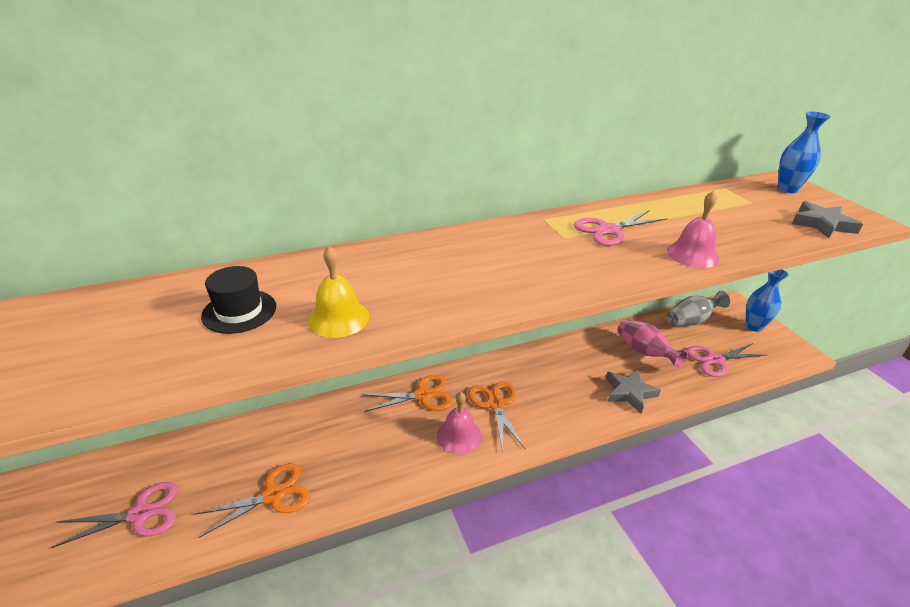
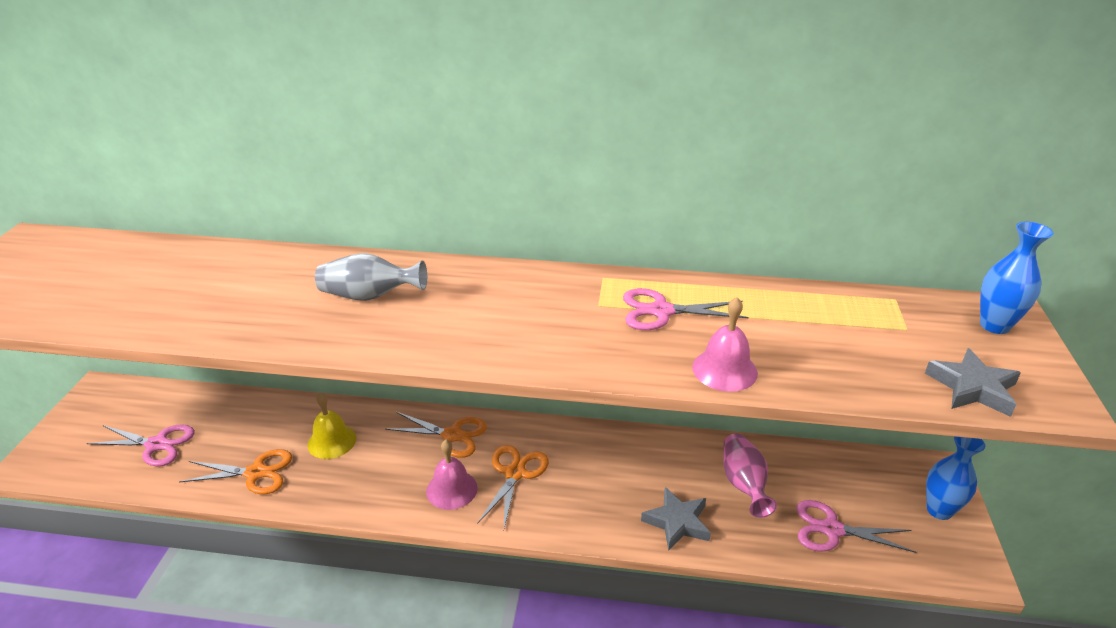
camera: 30 degrees right, 0 degrees up
(239, 311) = (235, 289): black hat -> none
(338, 318) = (299, 320): yellow bell -> yellow bell (332, 441)
(691, 320) = (850, 470): grey vase -> grey vase (370, 296)

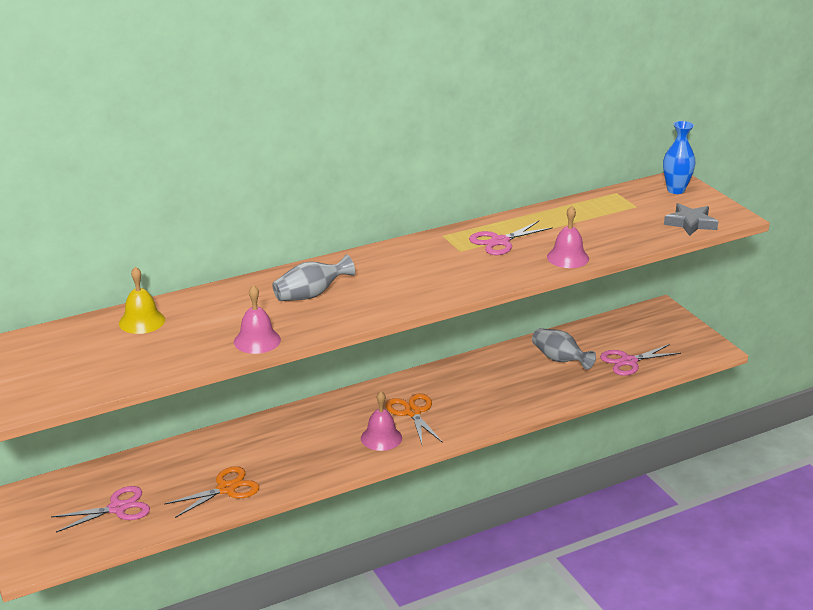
camera: 35 degrees left, 5 degrees down
(241, 329) = (257, 340): none -> pink bell
(332, 441) = (257, 449): yellow bell -> yellow bell (142, 321)
(452, 435) = (342, 410): orange scissors -> none
(677, 522) = (541, 394): grey star -> none
(743, 484) = (559, 360): pink vase -> grey vase
(939, 510) = (676, 329): blue vase -> none

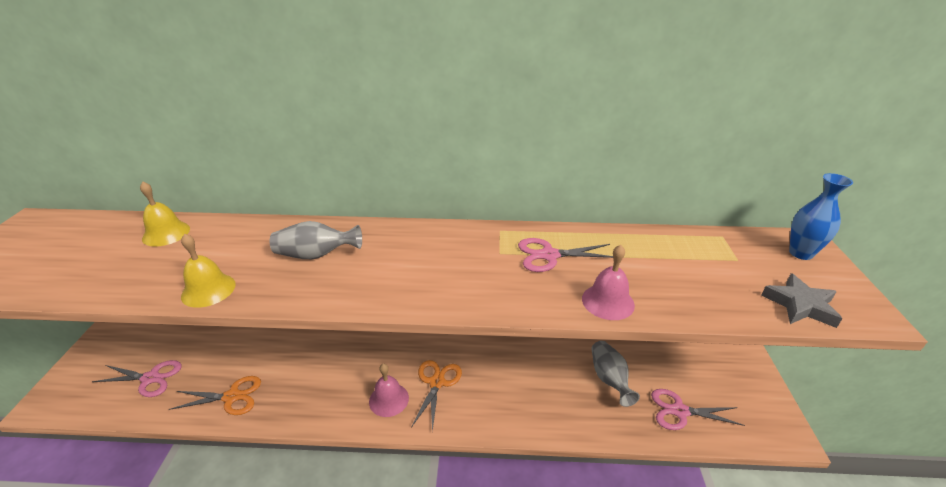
camera: 30 degrees right, 5 degrees up
(257, 340) = (208, 290): pink bell -> yellow bell

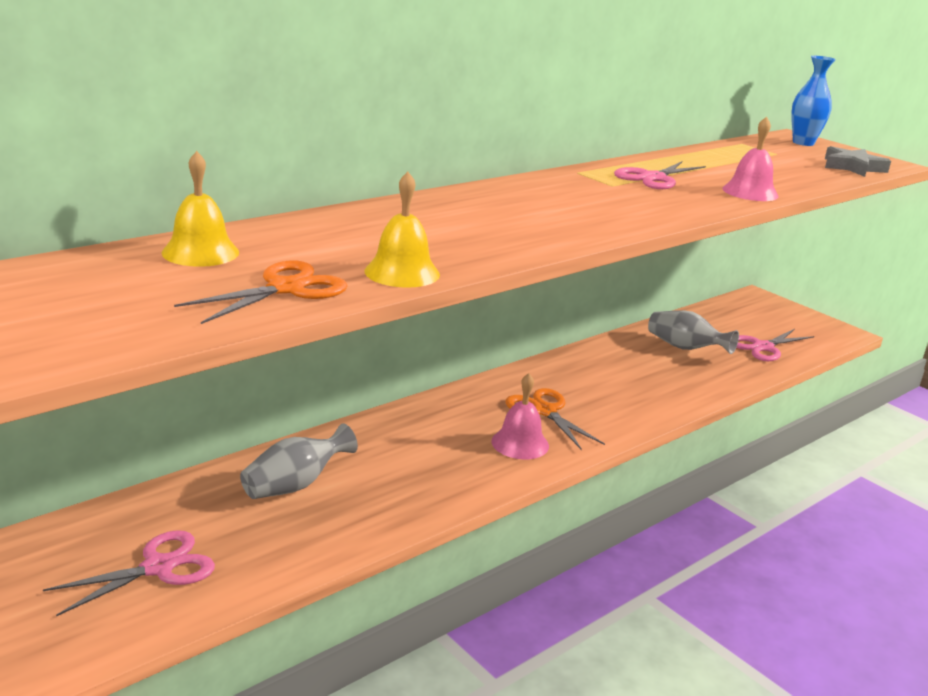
camera: 45 degrees left, 10 degrees down
(231, 397) = (327, 525): orange scissors -> orange scissors (286, 289)
(316, 255) = (448, 224): grey vase -> grey vase (295, 485)

